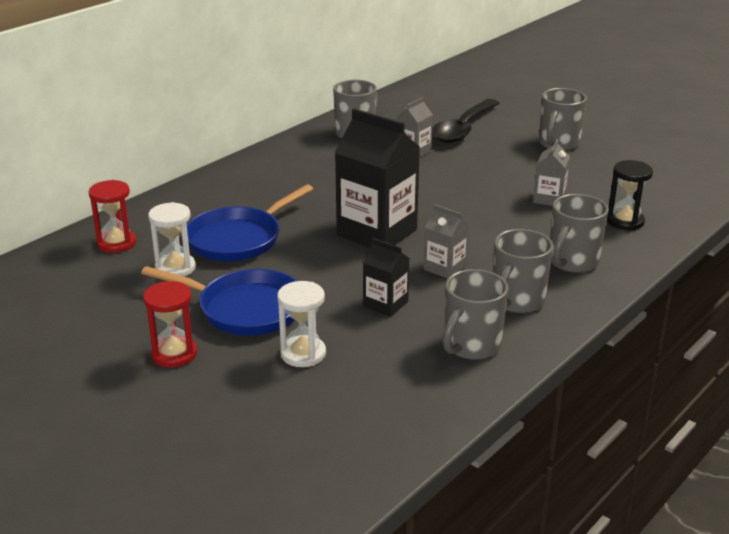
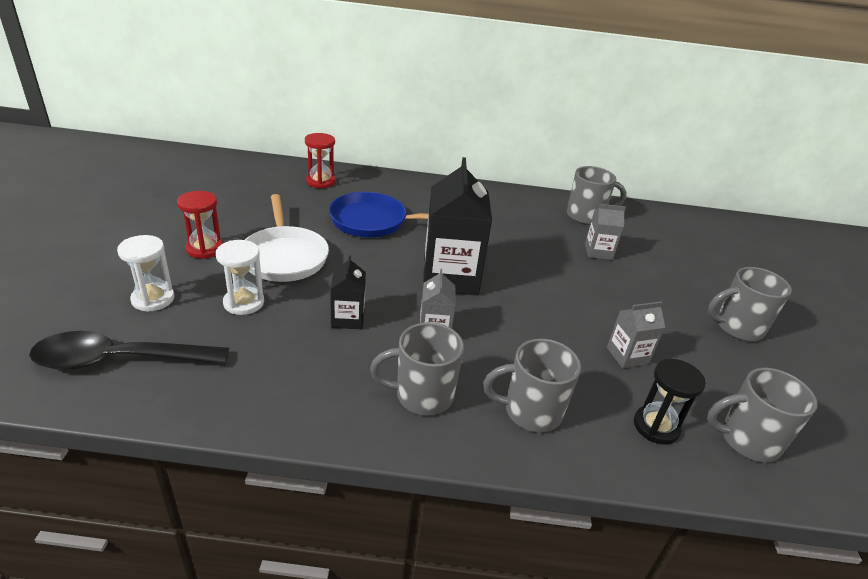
camera: 50 degrees right, 5 degrees up
(175, 268) = (311, 212): white hourglass -> white hourglass (153, 299)
(245, 309) = (284, 256): blue pan -> white pan
(463, 129) = (674, 263): black spoon -> black spoon (119, 360)
(471, 346) = (322, 391): grey mug -> grey mug (747, 440)

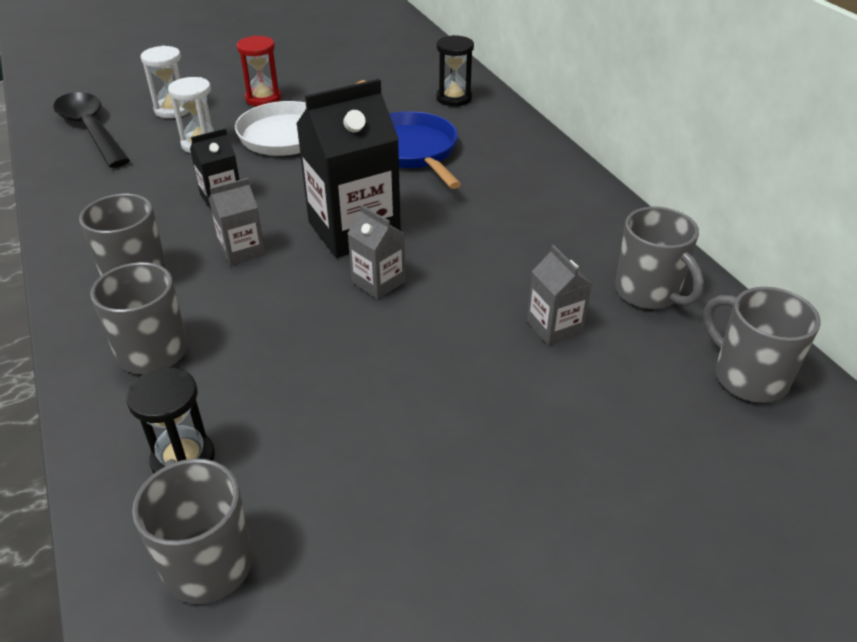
camera: 65 degrees right, 5 degrees up
(320, 182) = (454, 98): red hourglass -> black hourglass
(627, 356) = (313, 406): grey carton -> grey carton (378, 282)
(737, 327) = (494, 523): grey mug -> grey mug (748, 377)

